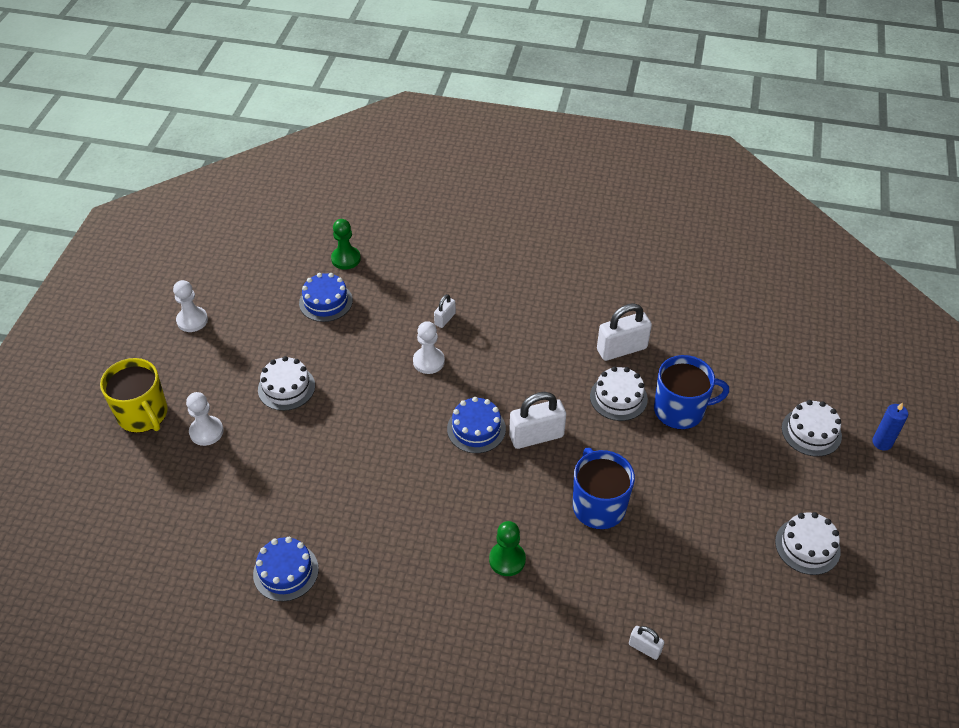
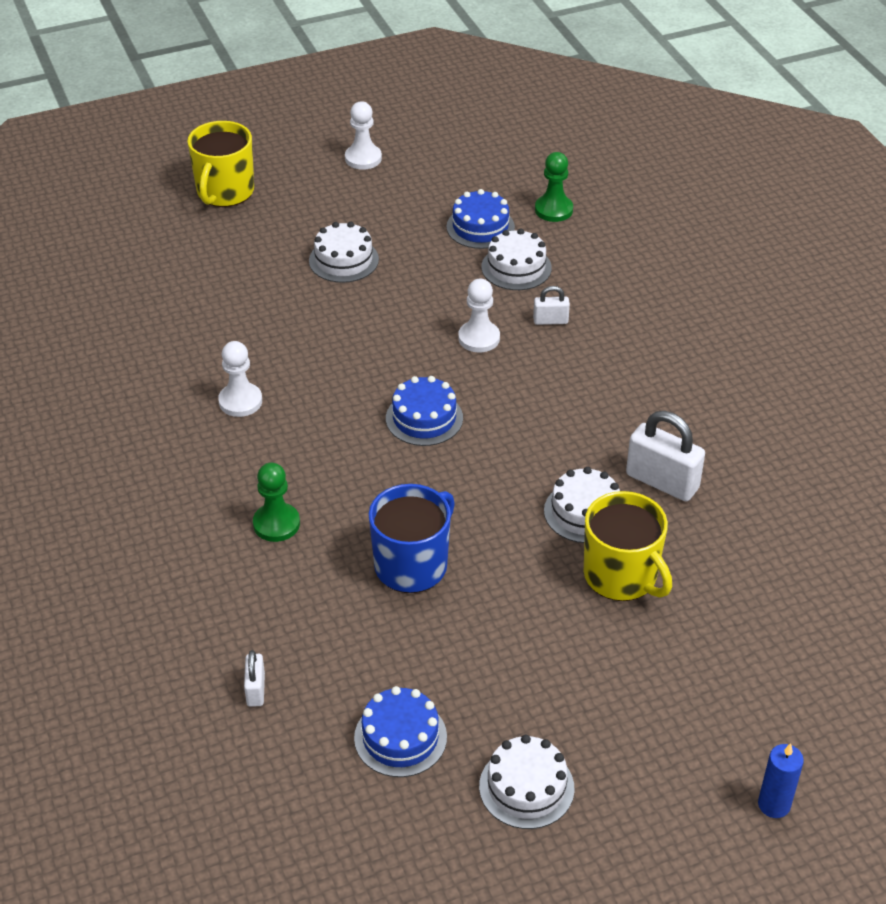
camera: 55 degrees right, 5 degrees down
(206, 432) = (242, 239): white pawn -> white pawn (240, 401)
(286, 571) = (131, 374): blue cake -> blue cake (400, 737)
(536, 436) = (460, 470): white padlock -> none
(680, 410) = (621, 576): blue mug -> yellow mug
(811, 432) = (716, 719): white cake -> white cake (516, 267)

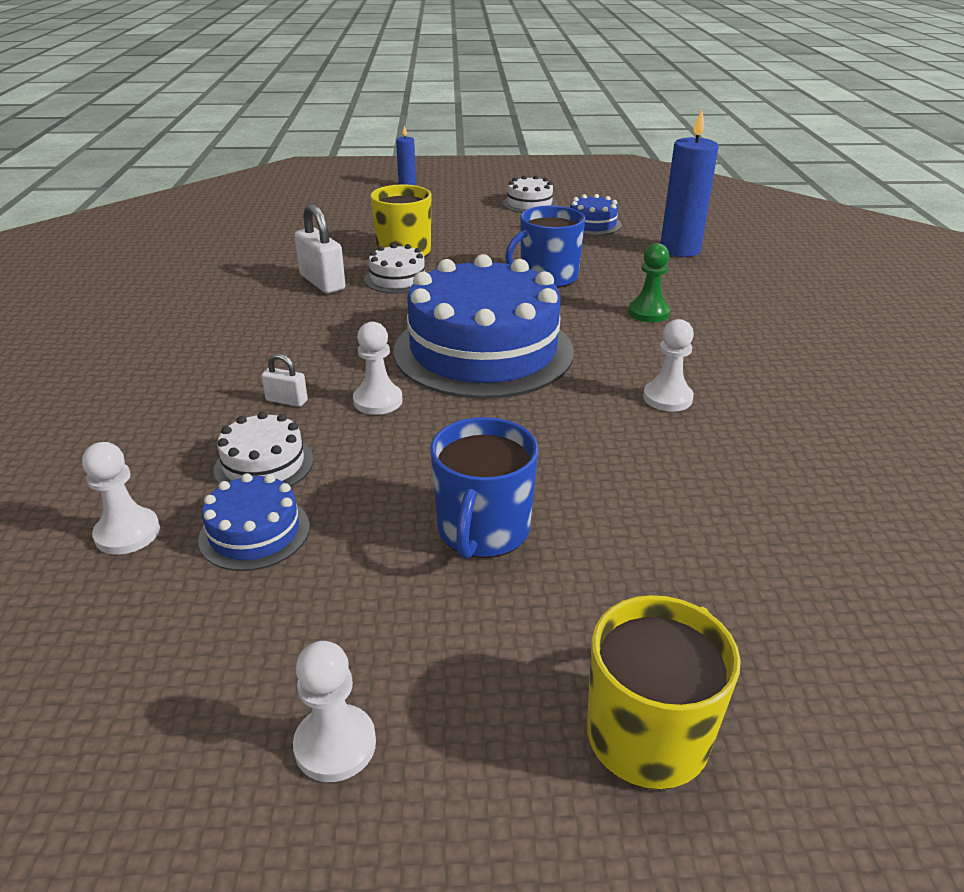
camera: 160 degrees left, 10 degrees down
(256, 690) = (680, 250): white padlock -> blue candle
(343, 260) = (483, 530): white cake -> blue mug
(424, 418) = (483, 351): blue cake -> blue cake, size x2.29
(553, 210) = (127, 533): green pawn -> white pawn

